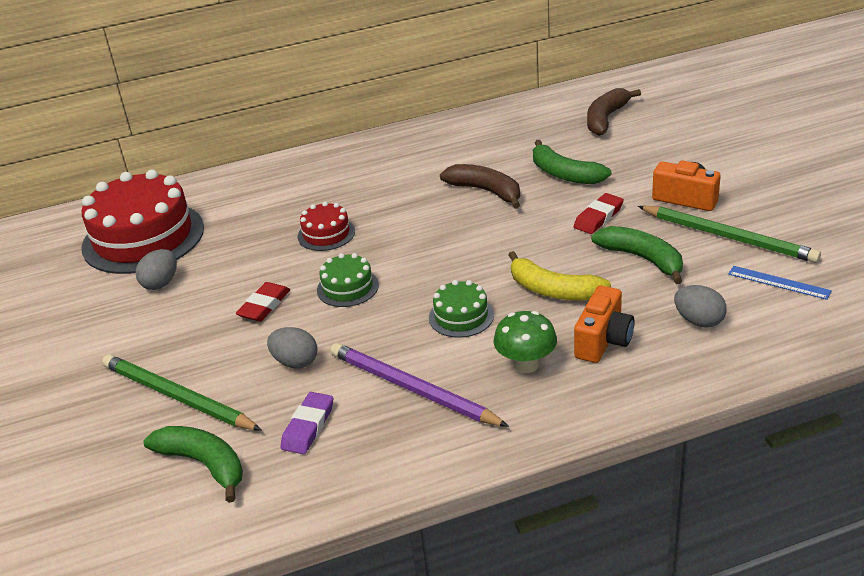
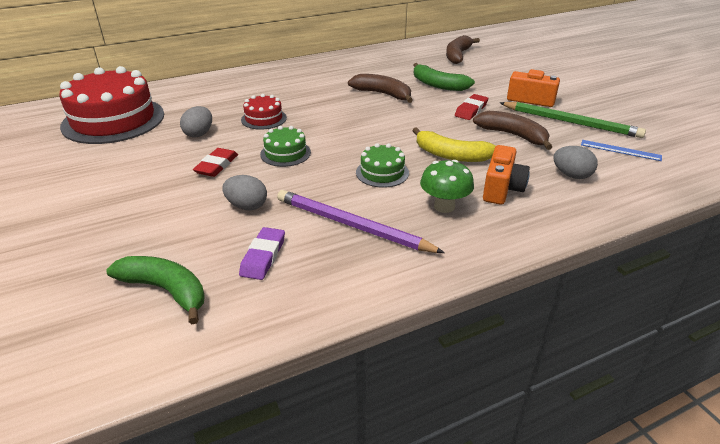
camera: 10 degrees left, 0 degrees up
(161, 283) = (127, 150): grey egg -> grey egg (199, 134)
(177, 397) = (140, 234): green pencil -> none
(642, 259) = (513, 135): green banana -> brown banana

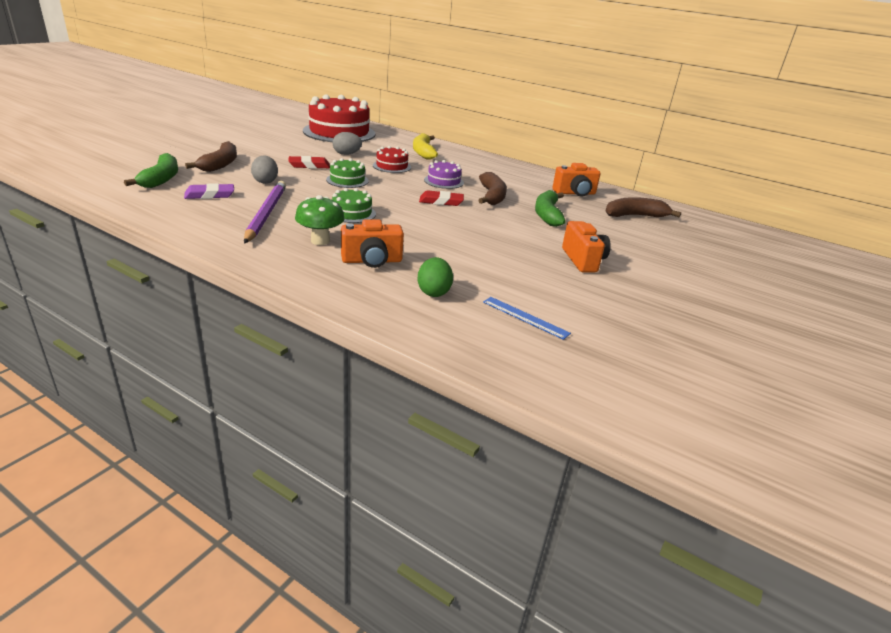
camera: 55 degrees right, 5 degrees down
(329, 104) = (444, 181): none -> purple cake
(398, 60) = (575, 193): none -> orange camera
(451, 155) = (411, 235): yellow banana -> yellow banana (423, 152)
(471, 110) = (513, 234): red eraser -> red eraser (441, 201)
(513, 135) = (485, 257): brown banana -> brown banana (220, 164)
(571, 122) = (557, 285): green pencil -> none
(571, 175) = (433, 292): grey egg -> green egg
(620, 150) = (525, 317): blue ruler -> blue ruler turned 45 degrees counterclockwise

